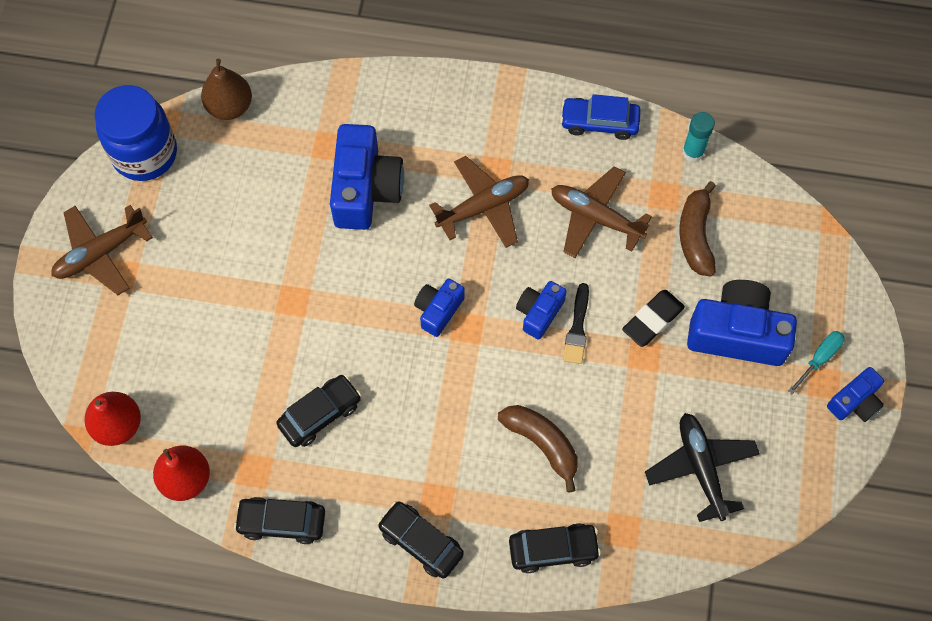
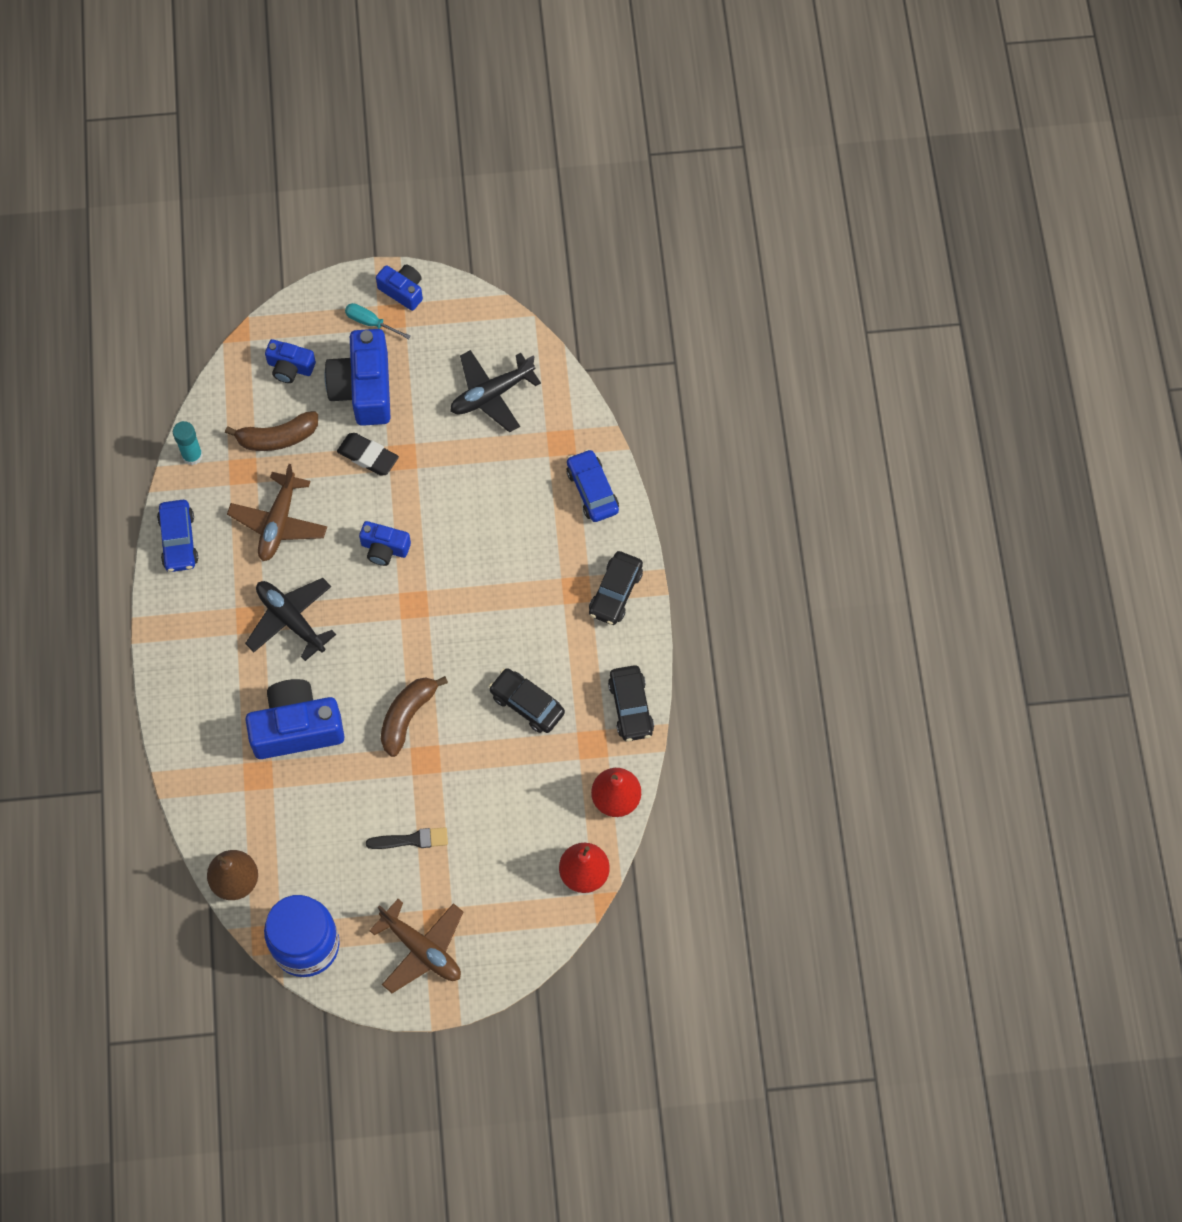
camera: 105 degrees left, 0 degrees up
(438, 310) = (403, 632): blue camera -> blue camera (290, 367)
(483, 207) = (291, 620): brown plane -> black plane
(542, 444) = (504, 519): brown banana -> brown banana (407, 716)
(553, 550) = (592, 490): black car -> blue car
(577, 328) = (391, 514): black brush -> black brush (411, 840)

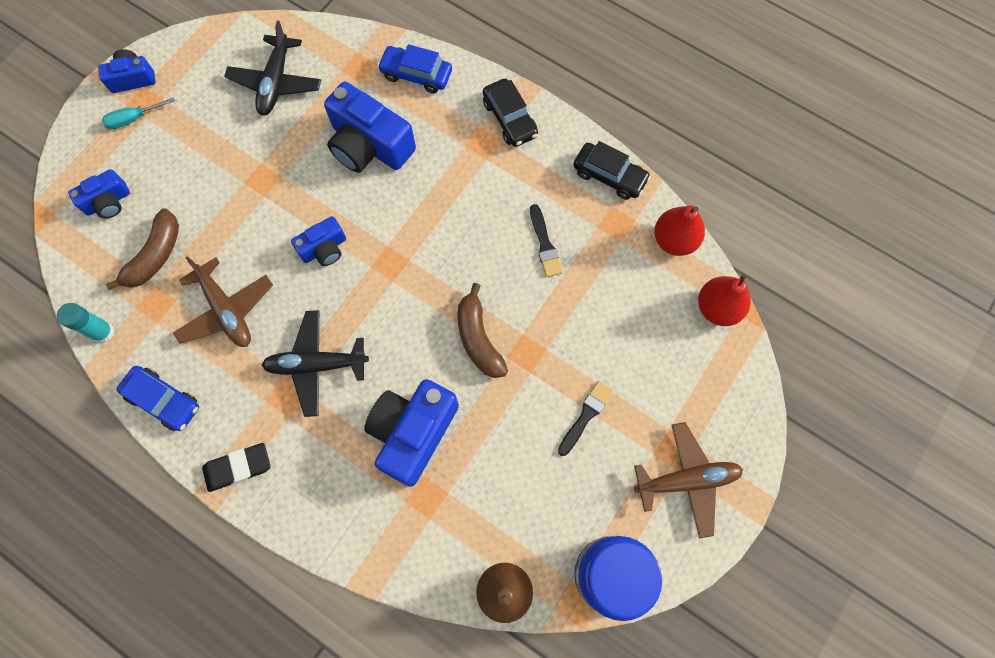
camera: 50 degrees left, 5 degrees up
(363, 388) = (180, 164): blue camera -> blue camera (369, 145)
(368, 456) = (238, 203): black eraser -> black eraser (238, 468)
(527, 704) = (545, 244): black car -> black brush

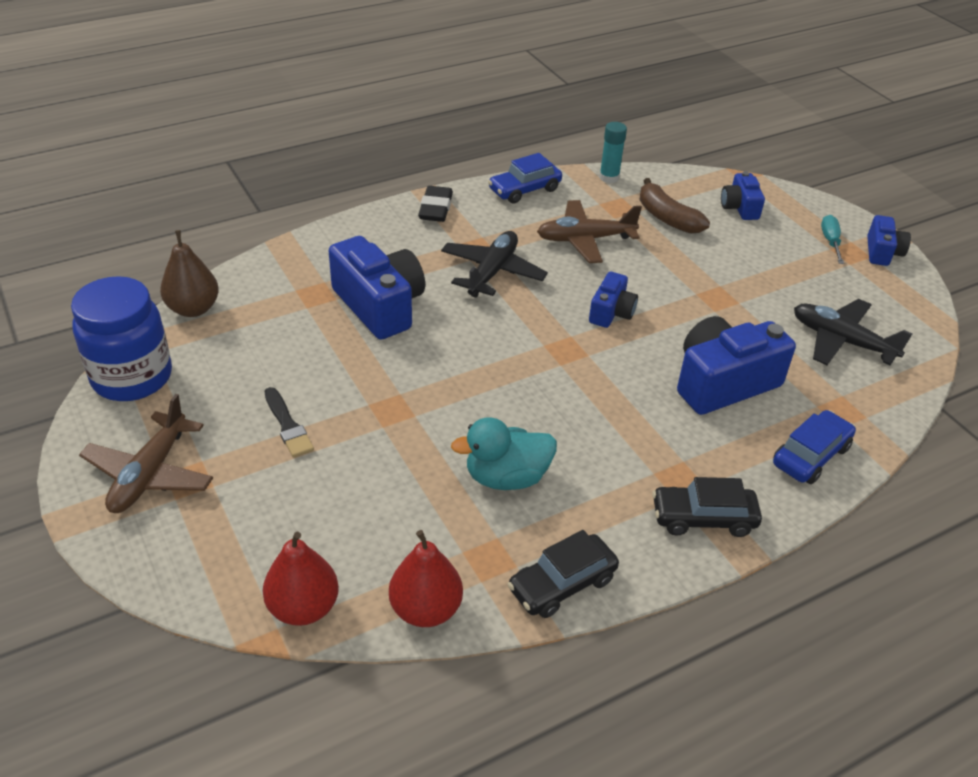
camera: 115 degrees right, 30 degrees down
(324, 249) = (611, 312): blue camera -> blue camera turned 150 degrees counterclockwise
(478, 338) = (435, 381): brown banana -> none
(545, 244) = (506, 477): black brush -> turquoise duck

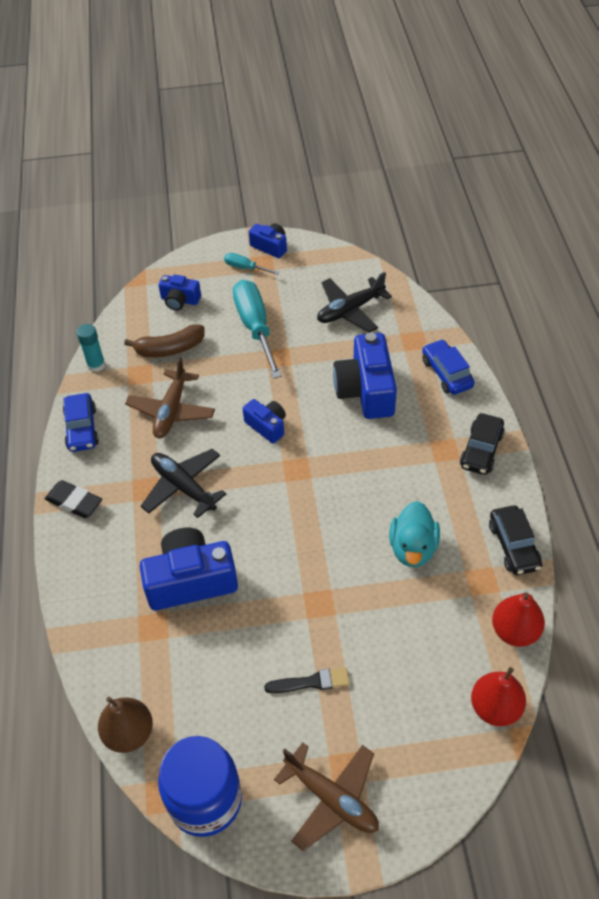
camera: 65 degrees left, 10 degrees up
(747, 270) = (255, 328): none -> turquoise screwdriver

